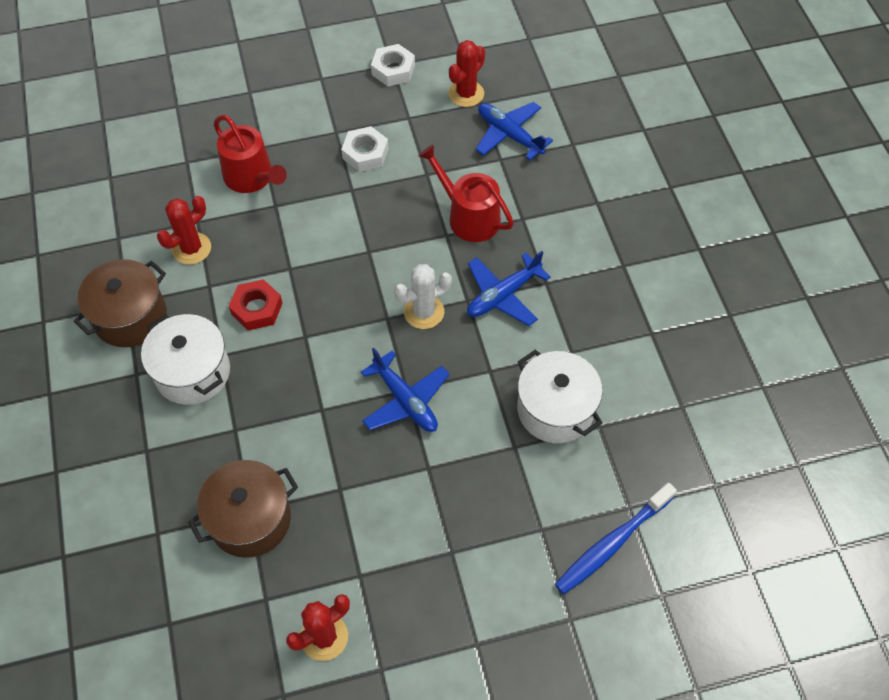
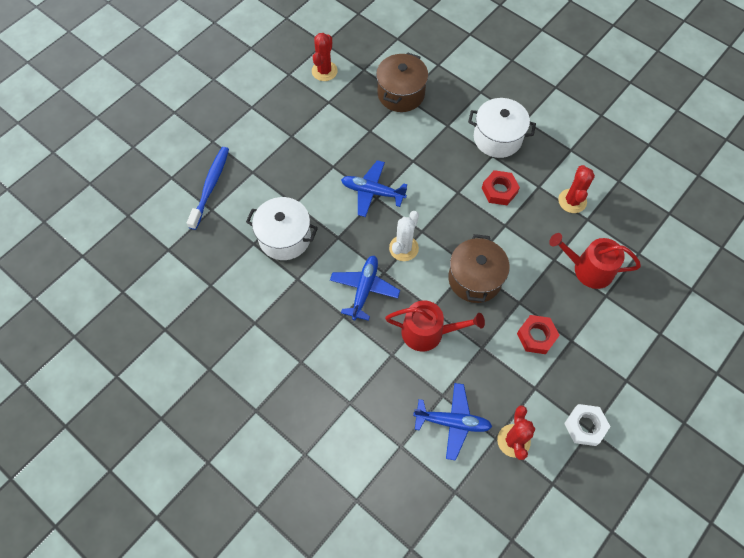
camera: 145 degrees right, 5 degrees up
(130, 317) = (560, 144): brown pot -> brown pot (475, 279)
(365, 153) = (536, 336): white nut -> red nut

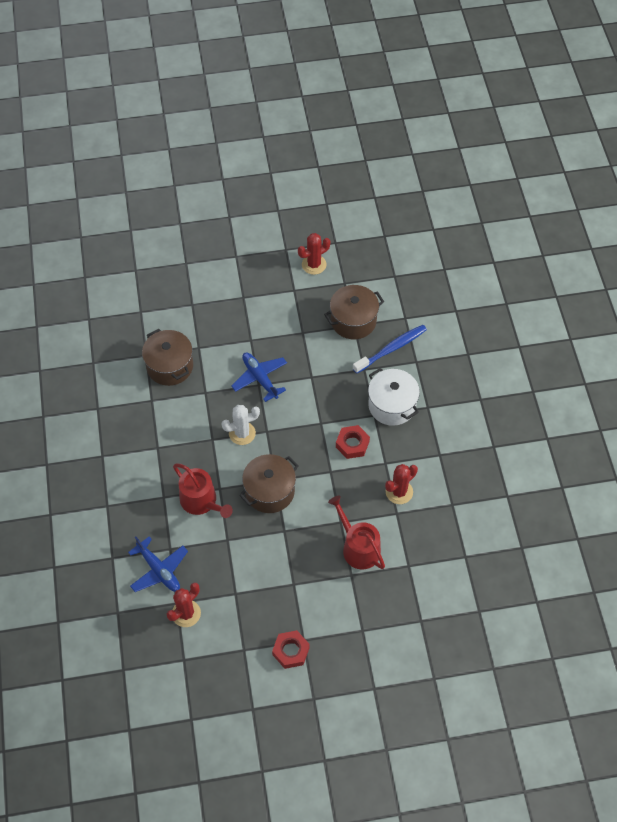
camera: 40 degrees right, 5 degrees down
(210, 186) = (155, 295): blue toothbrush -> blue toothbrush (391, 349)
(285, 237) = (170, 366): white pot -> brown pot
(364, 289) = (188, 441): blue plane -> none
(536, 336) = (272, 562): red nut -> red nut (291, 651)
(585, 426) = (242, 644): white nut -> none

